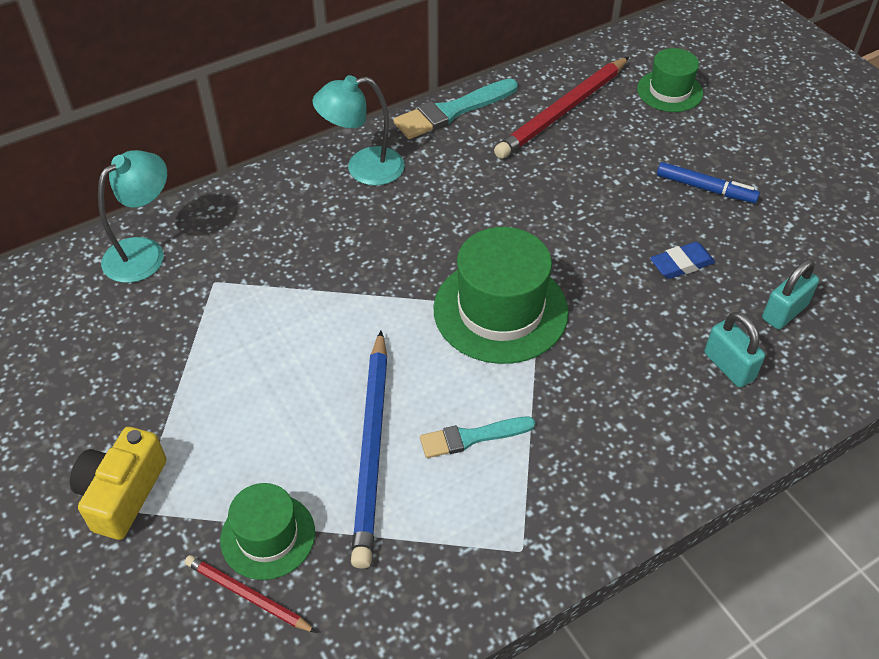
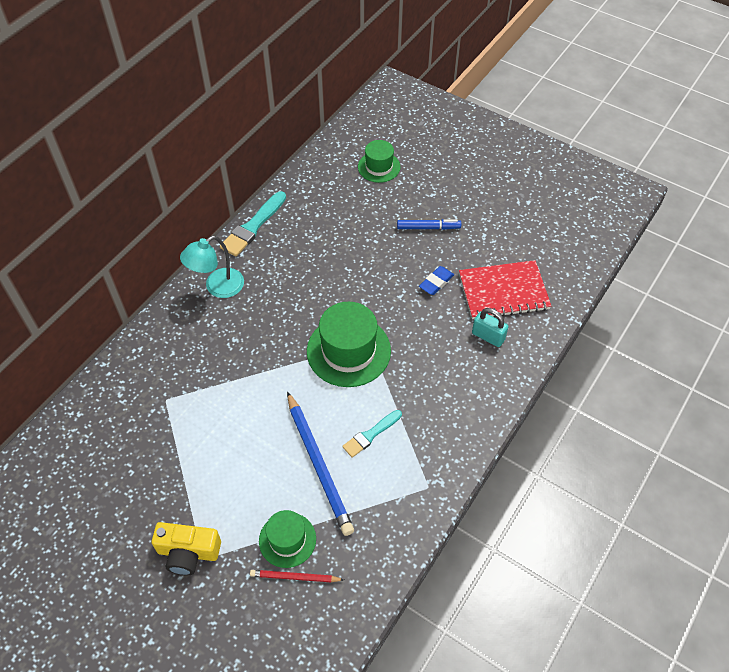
camera: 25 degrees left, 5 degrees up
(122, 493) = (188, 552): yellow camera -> yellow camera turned 75 degrees counterclockwise
(144, 252) = (108, 397): turquoise lamp -> none
(563, 111) = (321, 203): red pencil -> none
(784, 312) = (503, 292): turquoise padlock -> red notebook

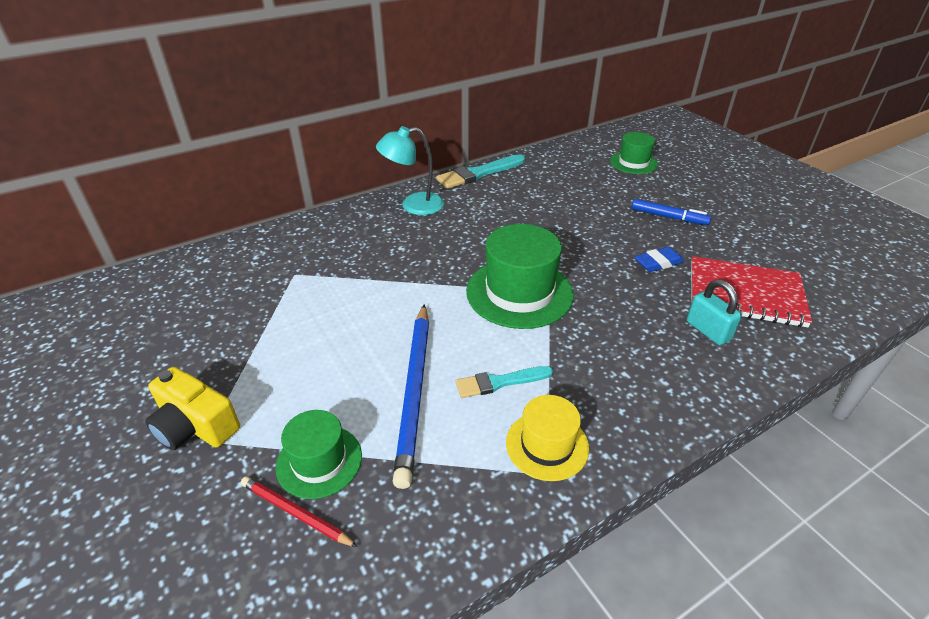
camera: 25 degrees right, 15 degrees down
(420, 468) = (547, 445): none -> yellow hat

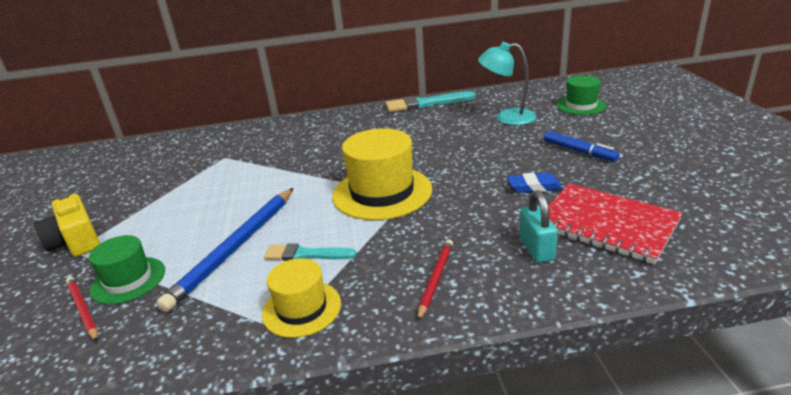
camera: 25 degrees right, 10 degrees down
(413, 205) = (352, 121): turquoise lamp -> turquoise lamp (507, 118)
(519, 292) = (382, 192): green hat -> yellow hat
(647, 382) = (436, 279): none -> red pencil

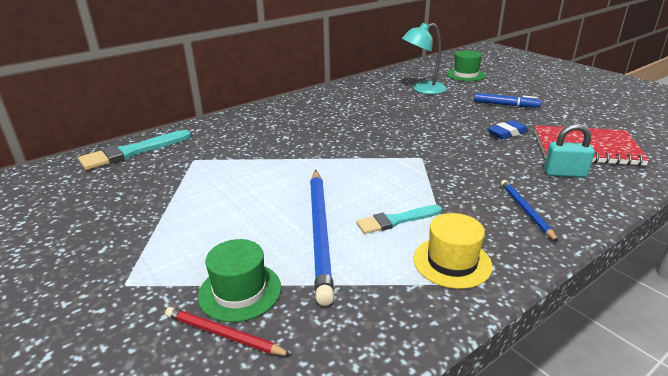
camera: 30 degrees left, 0 degrees up
(76, 241) = (113, 274): yellow camera -> none
(382, 192) = (396, 159): yellow hat -> none
(426, 103) = (341, 87): turquoise brush -> turquoise brush (132, 152)
(436, 279) = (526, 211): red pencil -> blue pencil
(536, 249) = (564, 173): turquoise padlock -> turquoise padlock turned 45 degrees counterclockwise

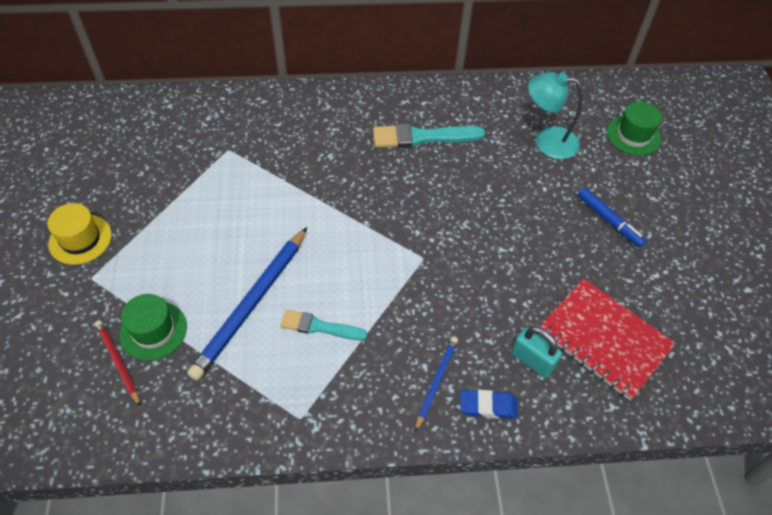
camera: 30 degrees right, 25 degrees up
(132, 152) = (188, 110): turquoise brush -> turquoise brush (422, 137)
(452, 262) = (316, 396): yellow hat -> yellow hat (80, 239)
(507, 133) = (550, 270): blue eraser -> blue eraser (488, 406)

